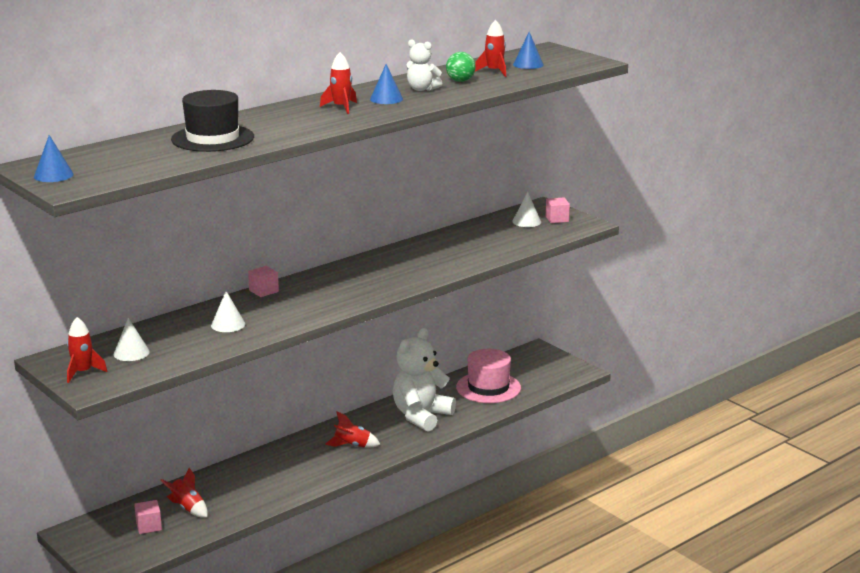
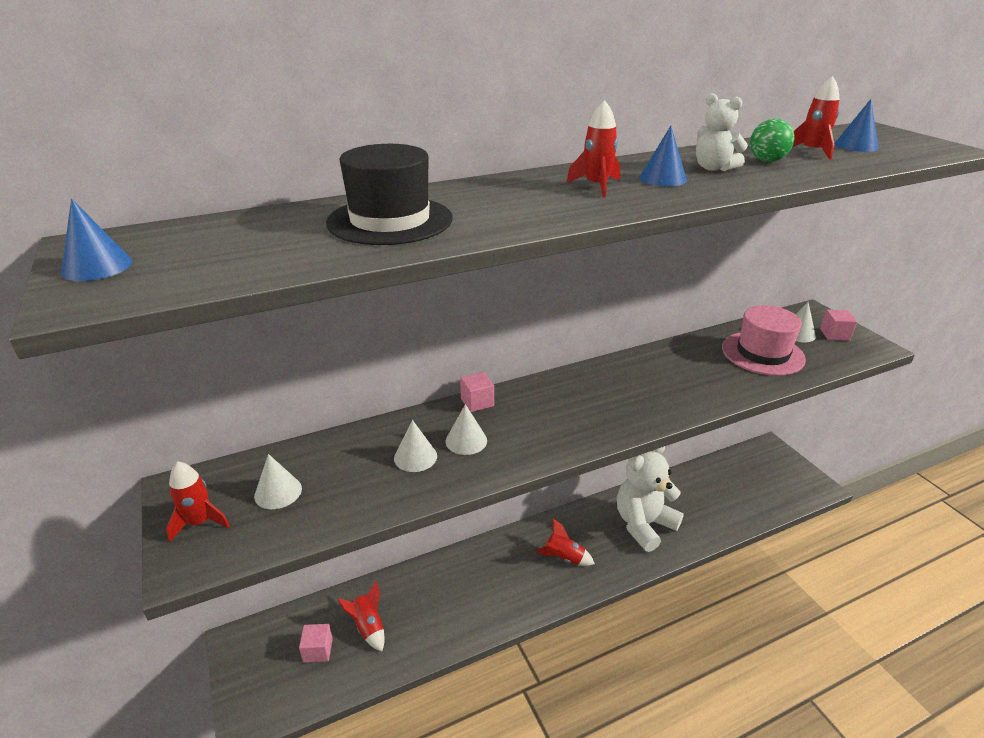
camera: 15 degrees right, 10 degrees up
(264, 312) = (466, 441): none -> white cone
(488, 388) = (718, 494): pink hat -> pink hat (762, 353)

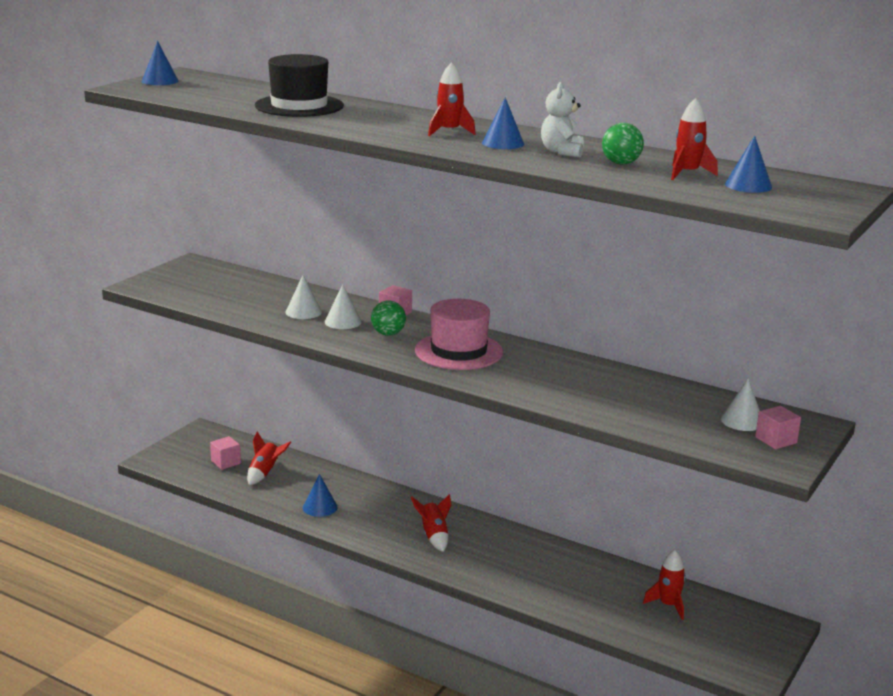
camera: 55 degrees right, 10 degrees down
(199, 522) = (172, 277): red rocket -> red rocket (668, 605)
(278, 492) = (220, 287): white cone -> none
(463, 613) = (320, 507): none -> blue cone
(521, 424) = (388, 334): none -> green ball
(643, 524) = (531, 568): white teddy bear -> none
(762, 353) = (663, 408): pink hat -> pink hat (458, 351)

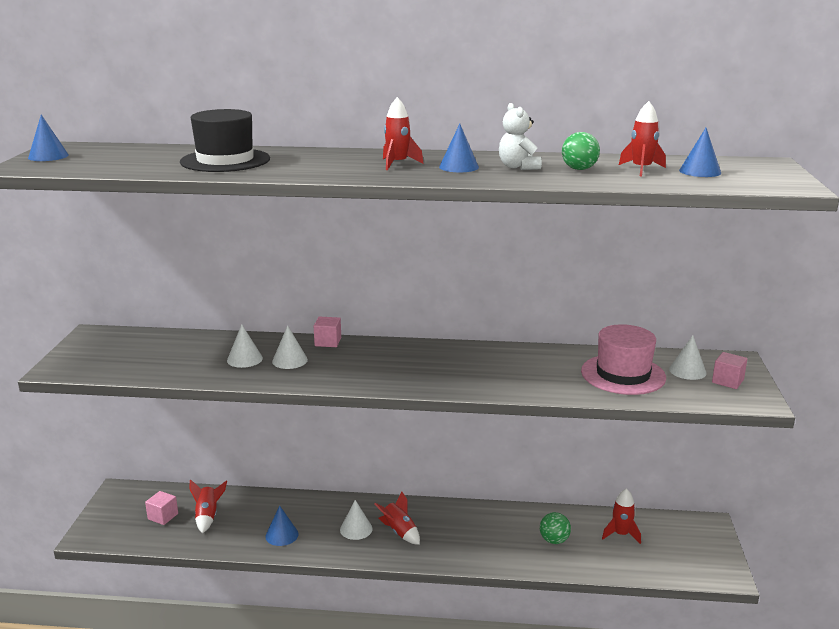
camera: 25 degrees left, 0 degrees up
(388, 334) = (341, 363): green ball -> green ball (554, 540)
(393, 522) = (356, 529): none -> white cone
(458, 351) = (416, 364): pink hat -> pink hat (623, 374)

